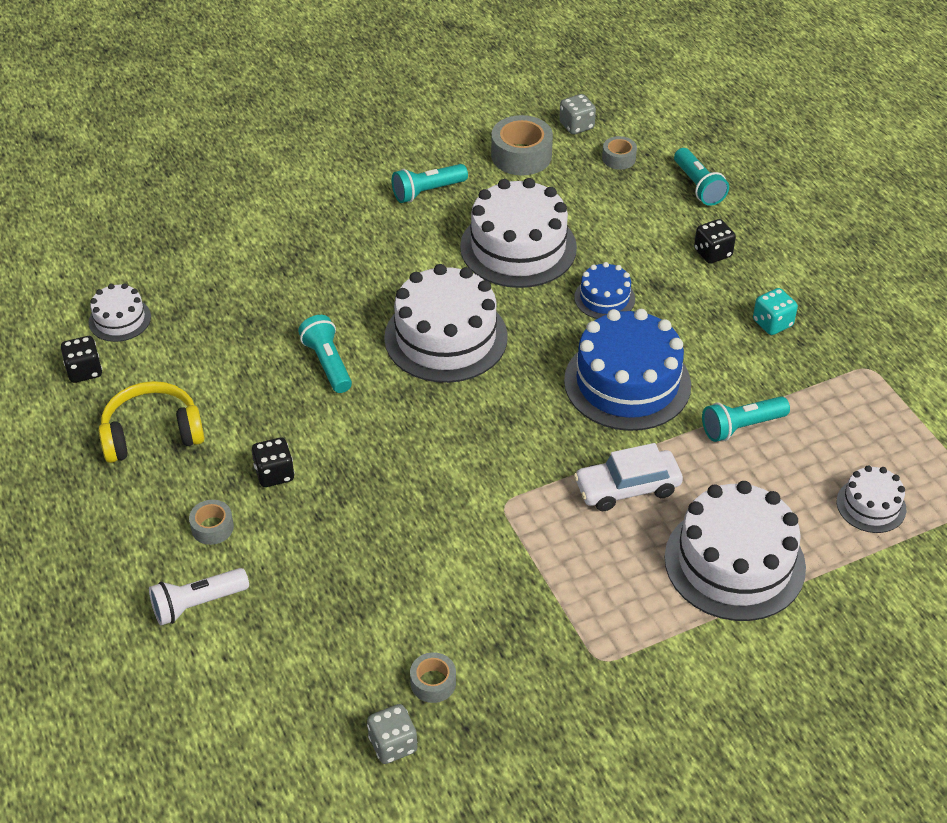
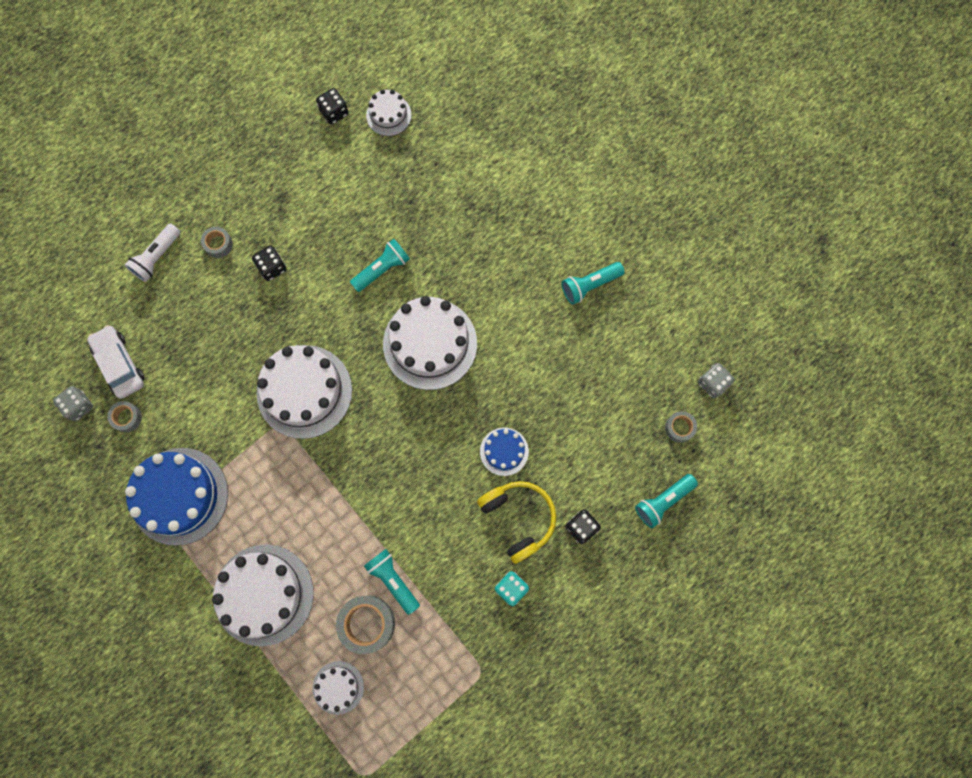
camera: 75 degrees right, 30 degrees up
(152, 433) = (288, 177): yellow headphones -> yellow headphones (518, 519)
(197, 604) = (157, 257): white flashlight -> white flashlight turned 105 degrees counterclockwise
(427, 192) = (590, 285): turquoise flashlight -> turquoise flashlight turned 75 degrees counterclockwise
(518, 247) = (544, 372): white cake -> white cake (304, 391)
(521, 156) = (658, 347): grey tape -> grey tape (367, 623)
(627, 383) = (417, 487): blue cake -> blue cake (179, 496)
(627, 488) = (314, 507): white car -> white car (119, 364)

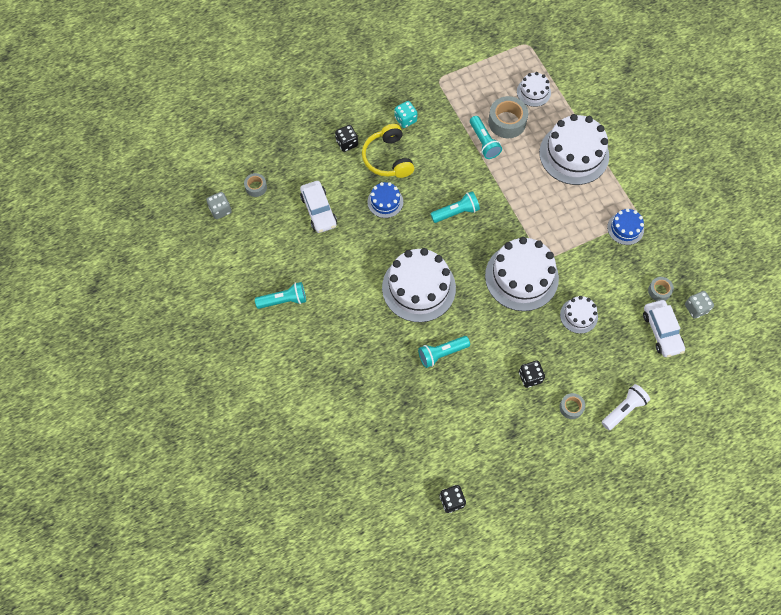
camera: 165 degrees left, 10 degrees down
(179, 496) = (625, 228): blue cake -> blue cake, size x0.51
(388, 115) = (404, 485): white cake -> white cake (578, 315)
(586, 416) = (318, 210): none -> white car
(663, 501) = (285, 145): turquoise flashlight -> turquoise flashlight (456, 212)

